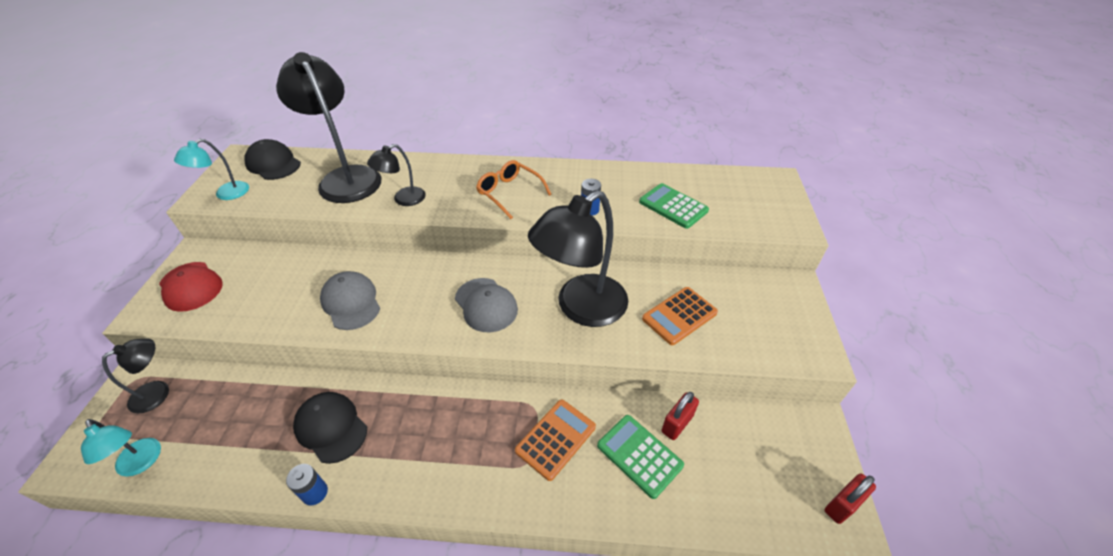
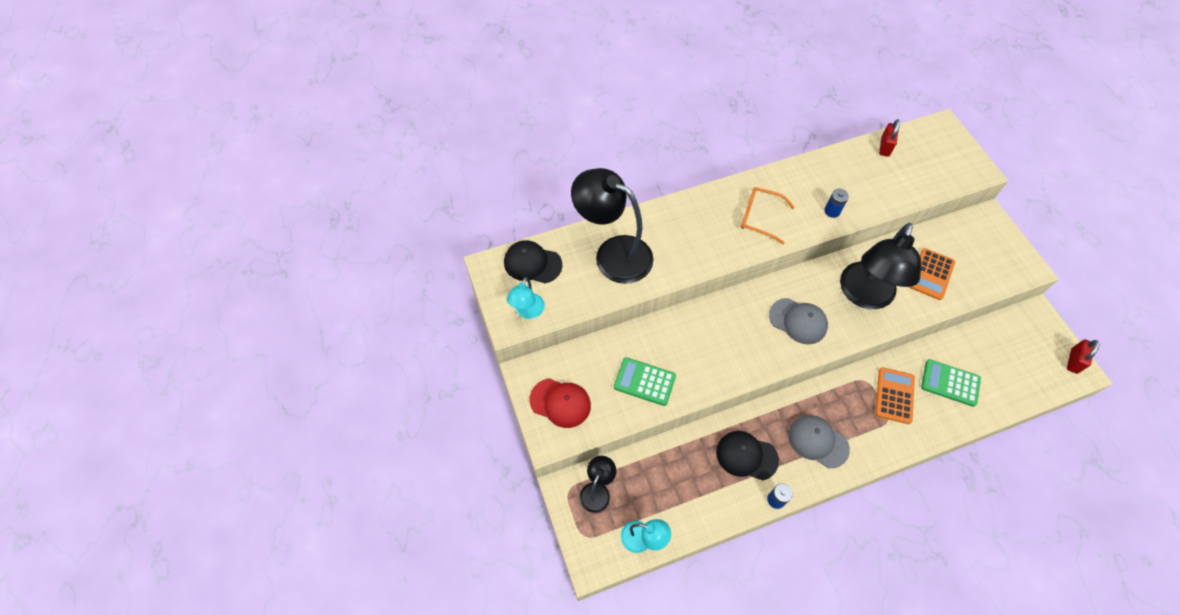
camera: 25 degrees left, 15 degrees up
(351, 302) = (700, 361): grey cap -> grey cap (818, 441)
(403, 199) = (683, 257): black lamp -> none
(673, 206) = (888, 184): green calculator -> green calculator (644, 382)
(677, 424) = (959, 351): red padlock -> red padlock (885, 147)

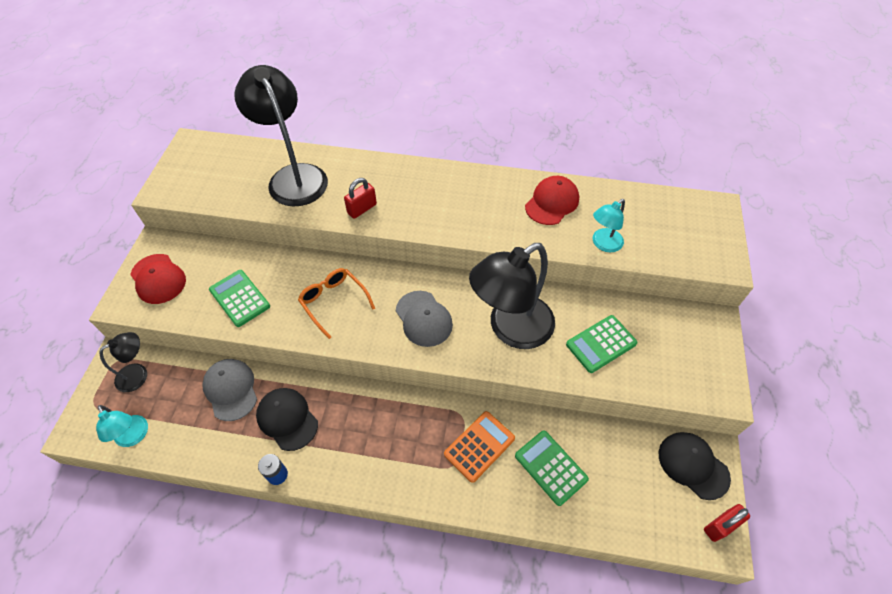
camera: 30 degrees right, 5 degrees down
(527, 312) = (183, 188): turquoise lamp -> turquoise lamp (603, 244)
(532, 263) = (223, 155): black cap -> black cap (693, 465)
(760, 217) = (450, 205): orange glasses -> orange glasses (334, 302)
(818, 441) = (364, 445): grey cap -> grey cap (231, 390)
(831, 178) = (552, 202): none -> red cap
(832, 211) = (527, 230): blue battery -> none
(885, 147) = (634, 199): red padlock -> red padlock (362, 209)
(931, 274) = (601, 344): orange calculator -> green calculator

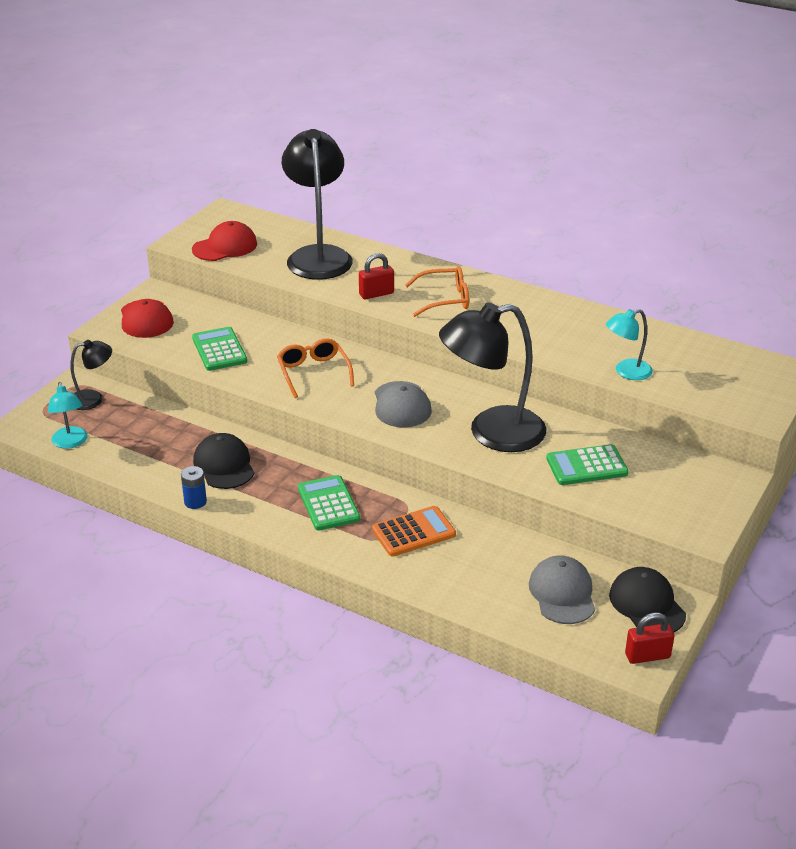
camera: 20 degrees right, 20 degrees down
(231, 390) = (178, 431): grey cap -> grey cap (562, 593)
(422, 200) = (445, 299): none -> orange glasses
(550, 467) = (482, 566): green calculator -> green calculator (328, 504)
(552, 202) = (589, 329): red cap -> red cap (225, 247)

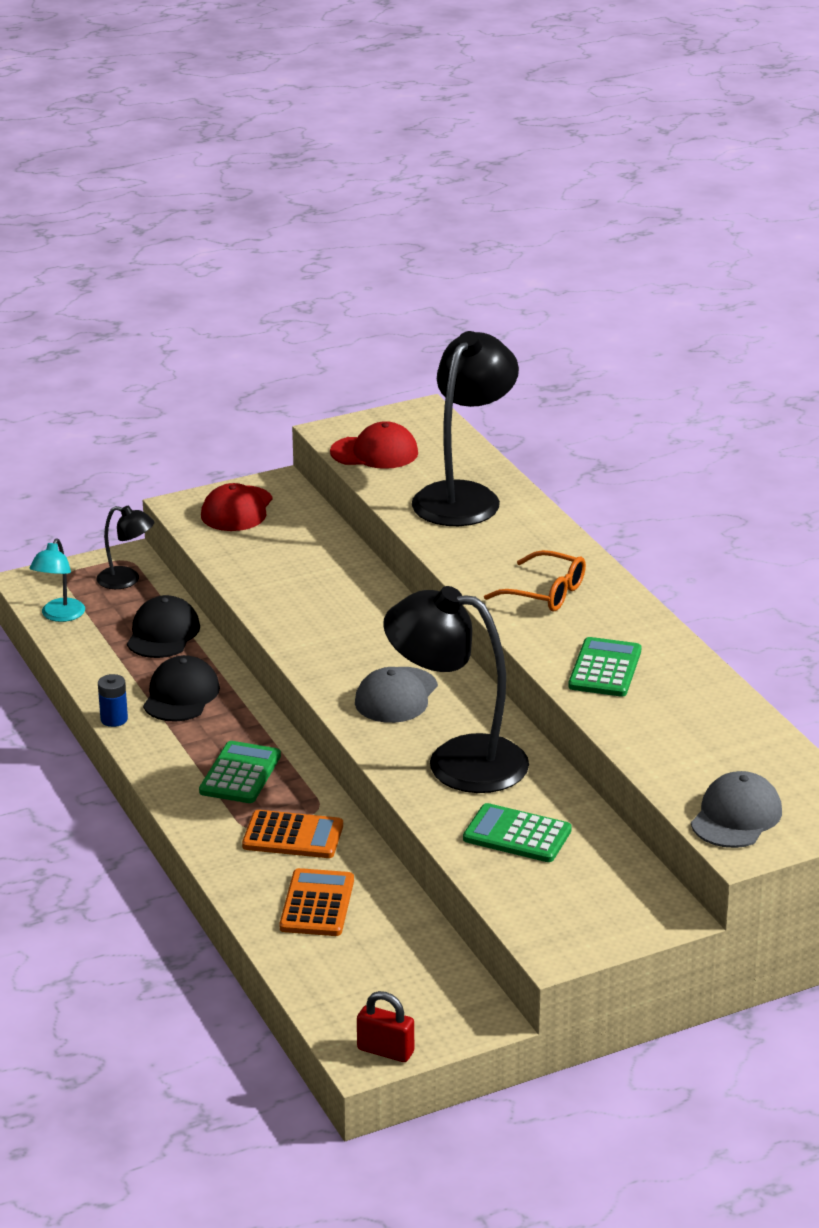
camera: 35 degrees right, 5 degrees down
(219, 350) = (274, 568): green calculator -> green calculator (605, 669)
(313, 373) = (344, 628): orange glasses -> none
(376, 294) = (476, 560): red padlock -> none
(484, 573) = (317, 904): none -> orange calculator
(562, 593) = (372, 957): grey cap -> grey cap (736, 816)
(626, 372) = (648, 745): turquoise lamp -> none
(647, 604) = (448, 1006): black cap -> black cap (163, 633)

